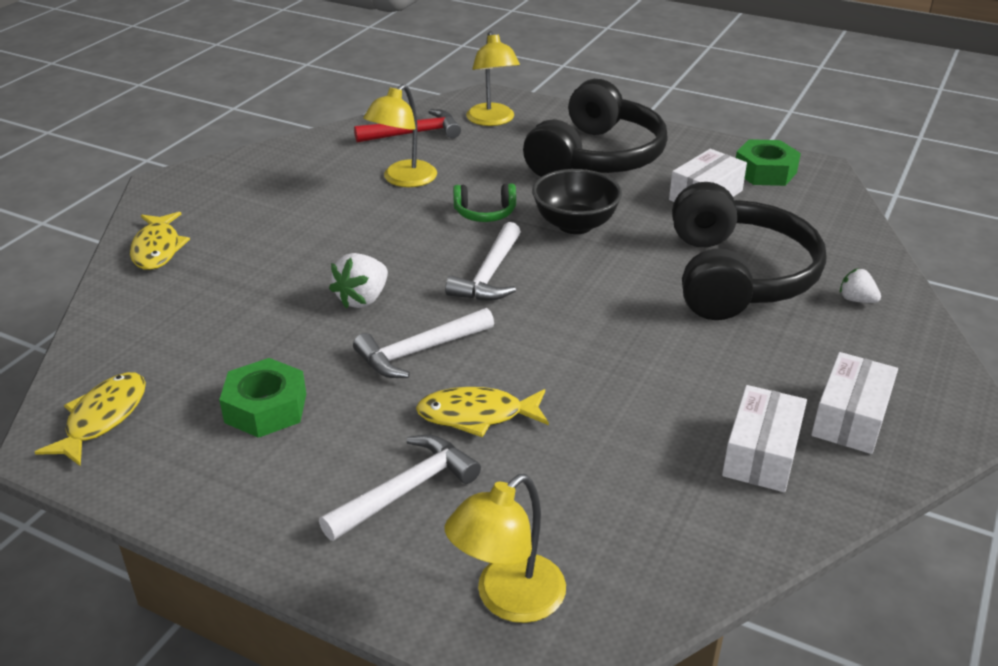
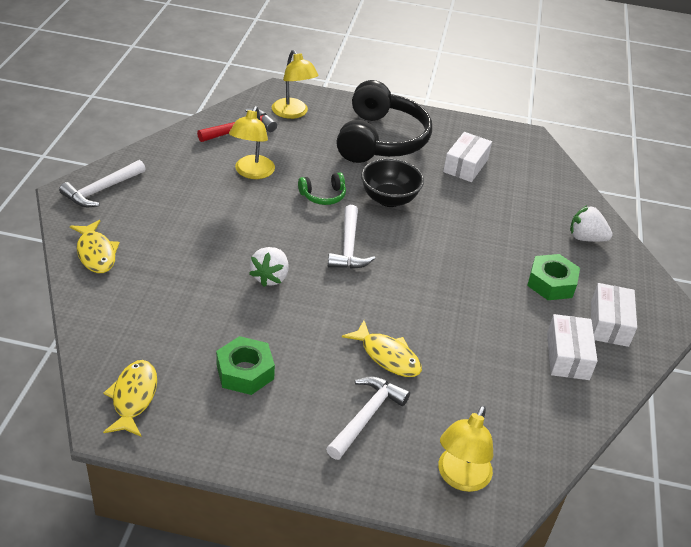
camera: 20 degrees left, 5 degrees up
(419, 351) = (328, 313): white hammer -> white hammer (101, 190)
(477, 415) = (387, 356): yellow fish -> yellow fish turned 120 degrees counterclockwise
(736, 276) = (508, 229): black headphones -> none
(765, 172) = (496, 142): green nut -> green nut (551, 283)
(856, 300) = (586, 238): white strawberry -> white strawberry, size x1.60

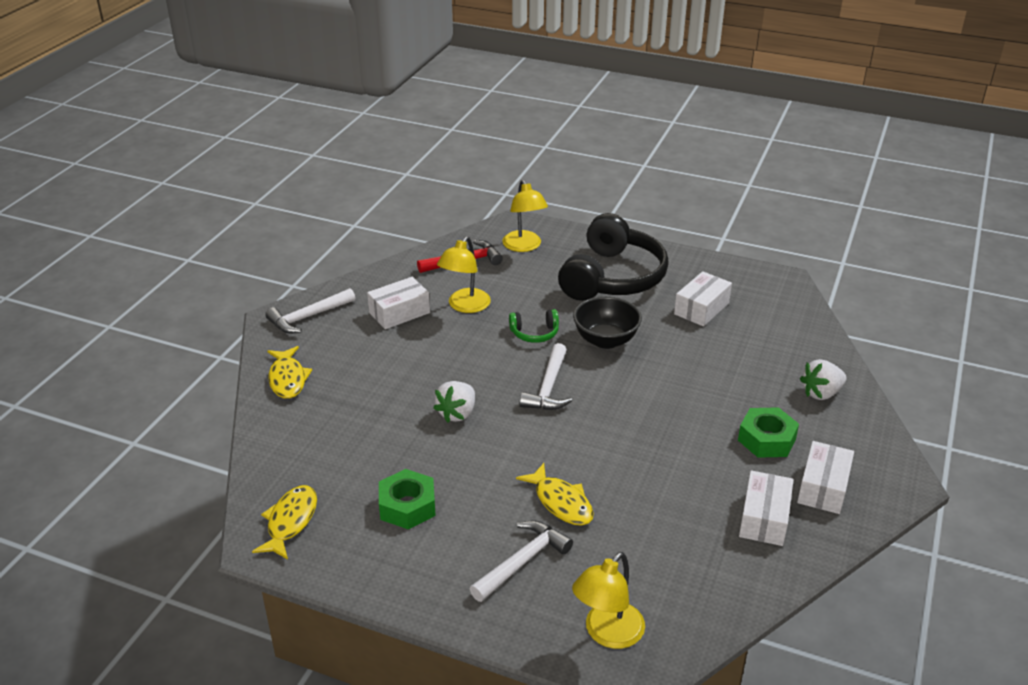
camera: 15 degrees right, 5 degrees down
(191, 182) = (399, 313): none -> white box
(586, 238) = (821, 393): white strawberry -> white strawberry turned 60 degrees counterclockwise

